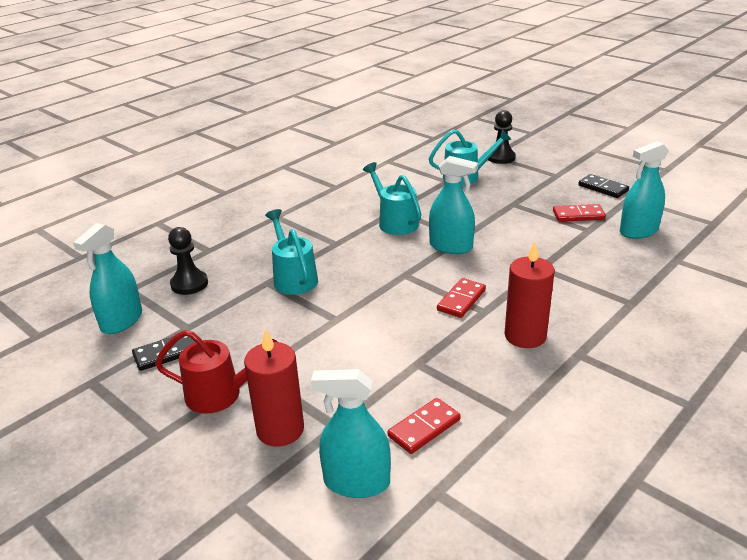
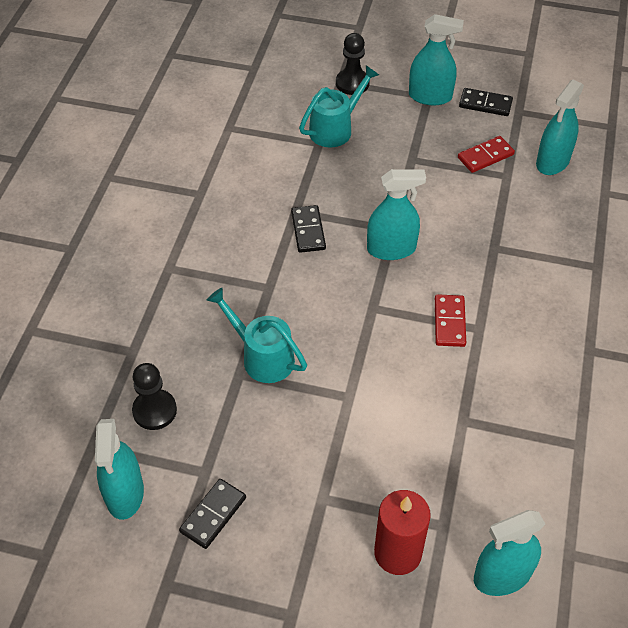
camera: 30 degrees left, 20 degrees up
(222, 394) = (312, 538): red watering can -> none
(394, 222) = (308, 231): turquoise watering can -> black domino
(424, 428) = (517, 492): red domino -> none
(525, 336) = (533, 346): red candle -> none
(558, 175) = (430, 96): none -> turquoise spray bottle

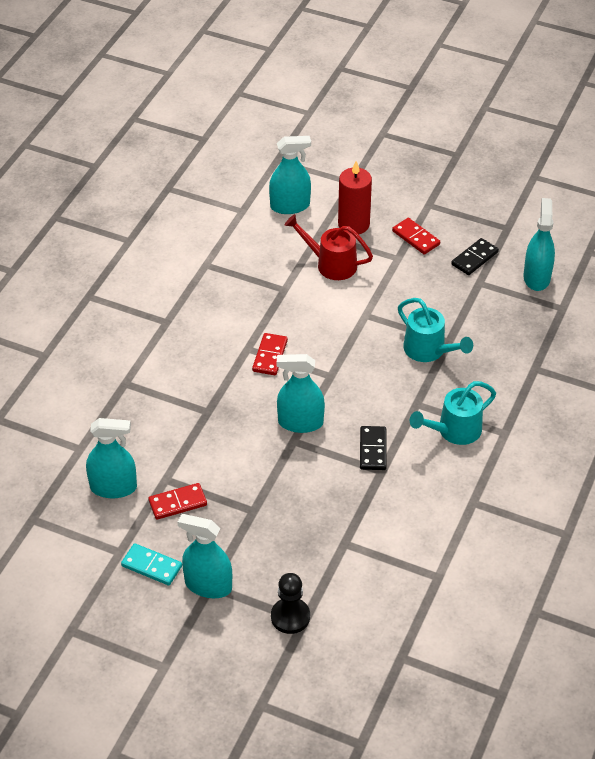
camera: 170 degrees left, 5 degrees down
(154, 410) = (516, 324): black pawn -> none
(302, 541) = (416, 238): none -> red domino
(335, 128) = (322, 558): turquoise watering can -> turquoise watering can (453, 431)
(413, 472) = (330, 264): none -> red watering can
(485, 104) = (151, 566): black domino -> turquoise domino
(552, 162) = (113, 487): turquoise spray bottle -> turquoise spray bottle turned 45 degrees clockwise

